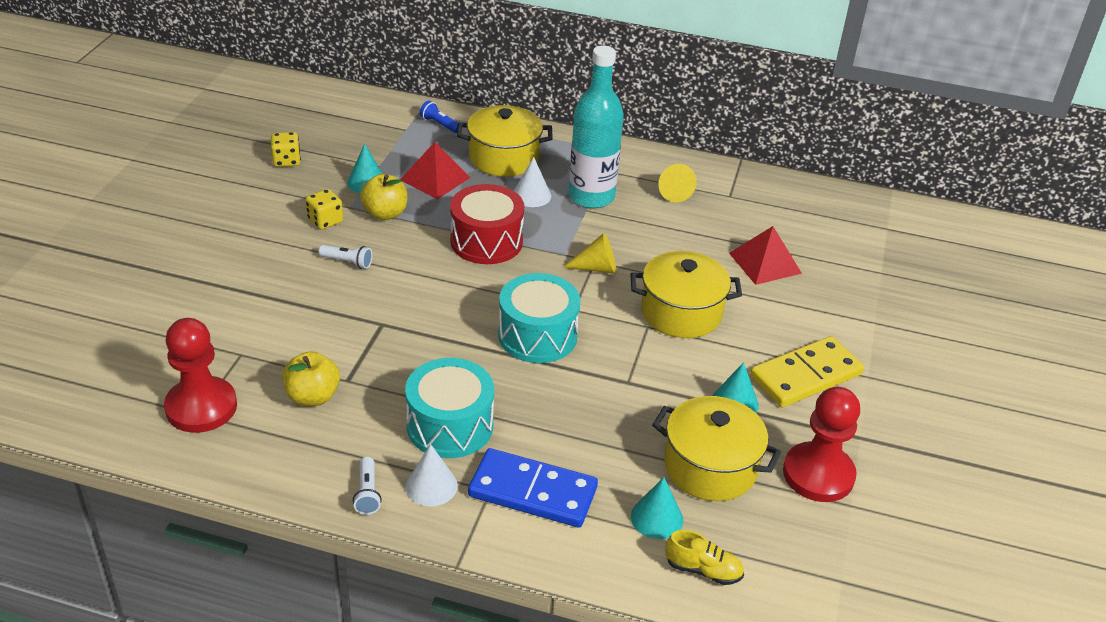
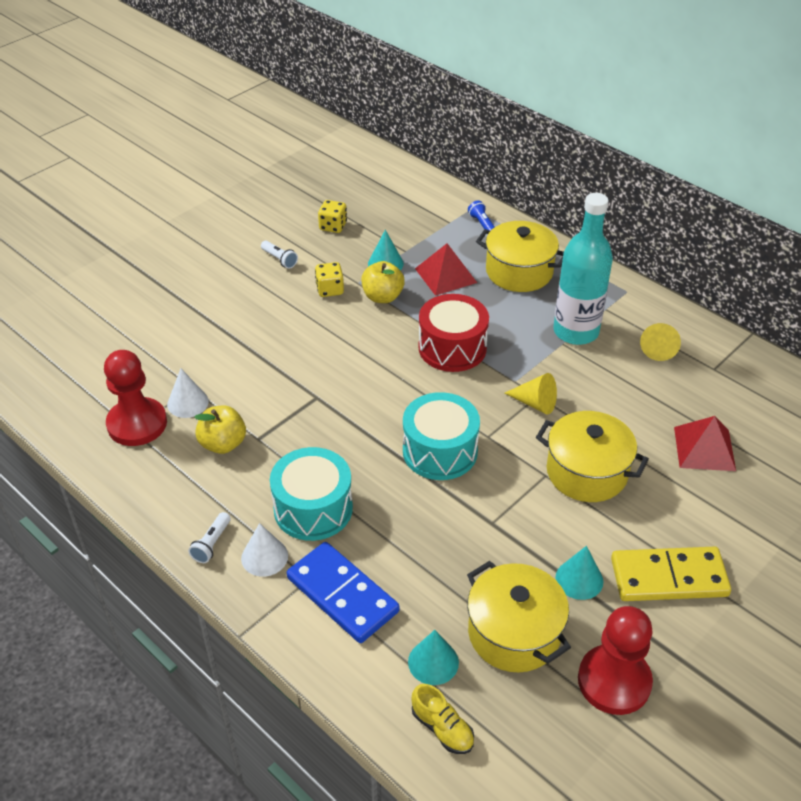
camera: 30 degrees right, 5 degrees up
(348, 262) = (324, 333): white flashlight -> white flashlight (279, 259)
(531, 195) = (521, 315): white cone -> white cone (188, 403)

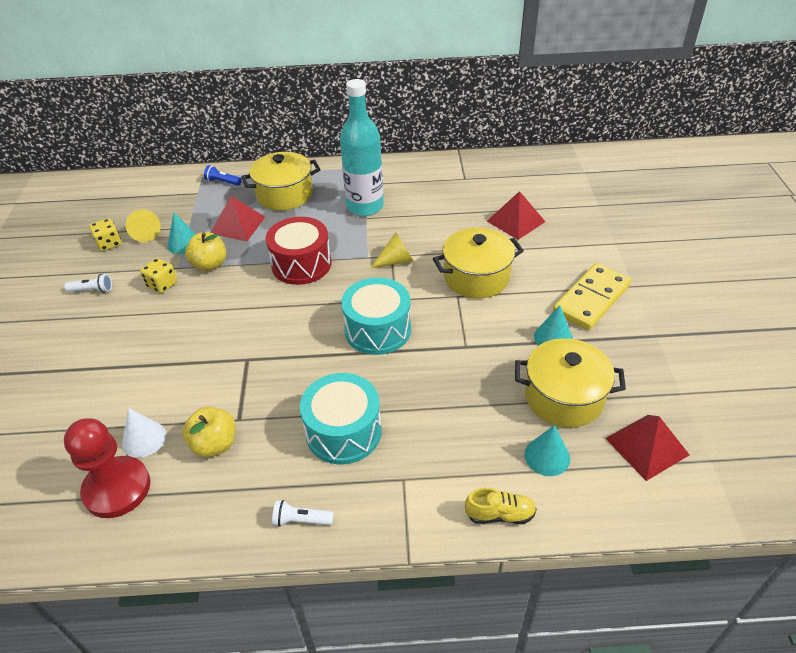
camera: 45 degrees left, 0 degrees up
(211, 544) = (301, 520): white flashlight -> white flashlight turned 120 degrees clockwise
(264, 557) = (353, 493): white cone -> none
(342, 594) = (439, 468): blue domino -> none
(442, 728) = (606, 490): yellow shoe -> yellow shoe (500, 514)
(526, 732) = (647, 446): none -> red pyramid
(614, 681) = (644, 376): red pawn -> none
(658, 348) = (422, 186): yellow cone -> yellow cone (145, 233)

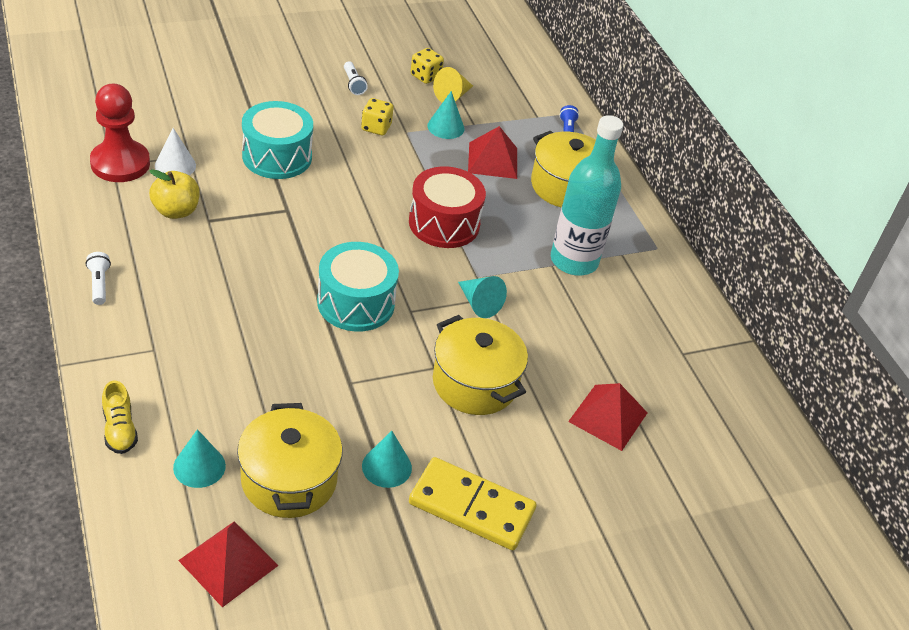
camera: 65 degrees right, 0 degrees up
(210, 265) = (418, 153): yellow apple -> none
(343, 432) = (205, 297): turquoise drum -> turquoise drum (277, 156)
(396, 261) = (479, 303): yellow cone -> turquoise cone

